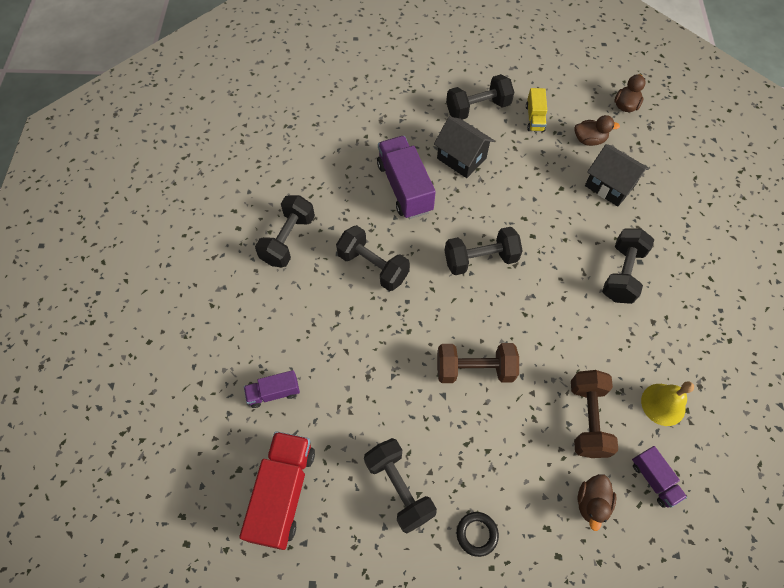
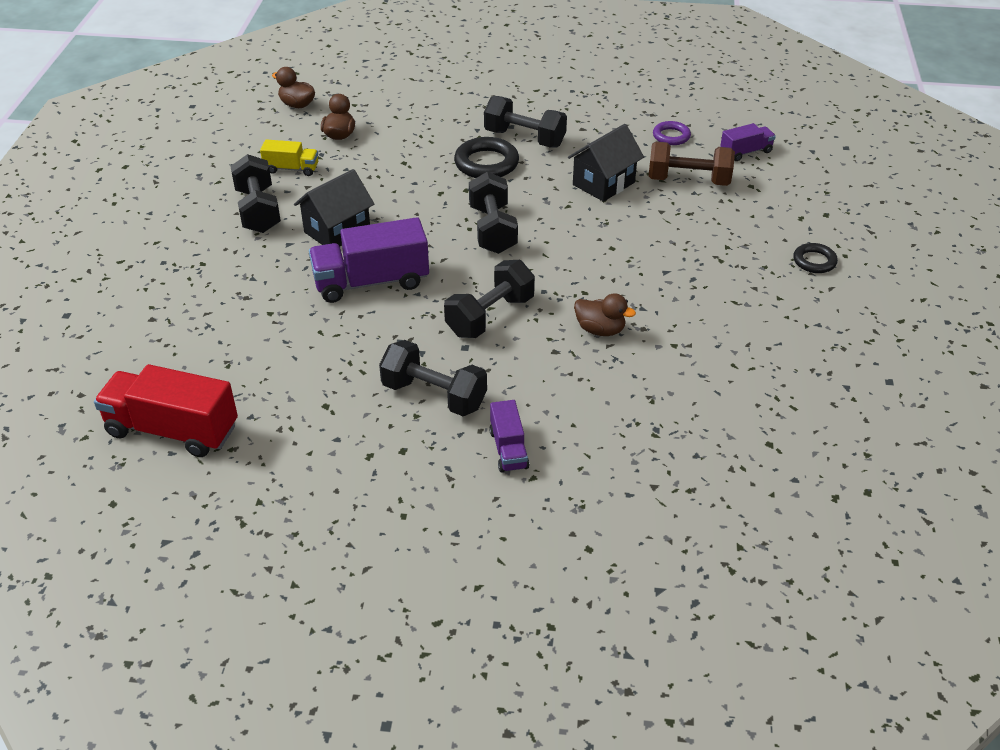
camera: 85 degrees left, 20 degrees down
(274, 393) = (666, 411): purple truck -> purple truck (508, 449)
(283, 493) = (793, 403): red truck -> red truck (172, 430)
(399, 488) = (775, 311): black dumbbell -> none
(474, 369) = (634, 247): brown dumbbell -> none
(574, 247) = (486, 163): none -> black ring
(591, 503) = (772, 189): brown duck -> brown duck (600, 330)
(609, 186) = (409, 130): black house -> black house (603, 183)
(663, 404) = (671, 136): yellow bell -> purple ring

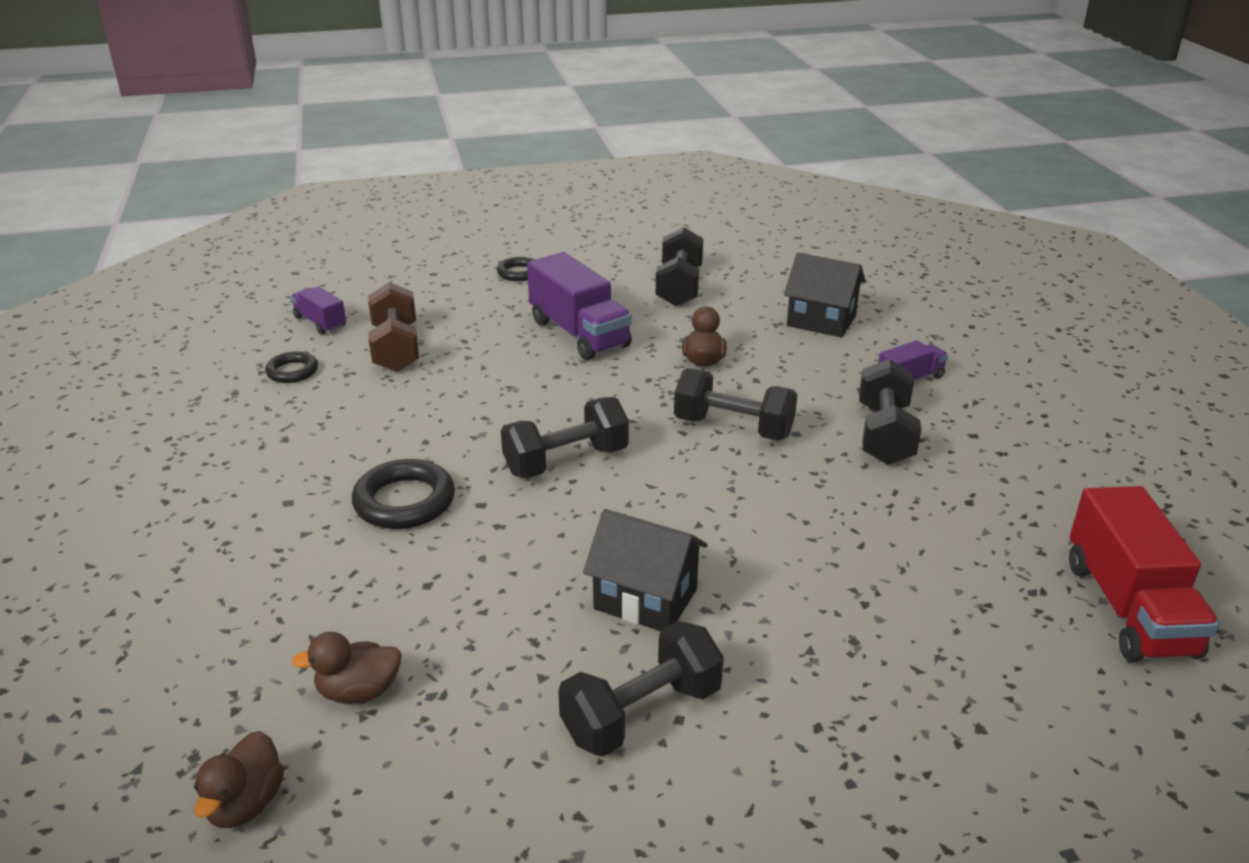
camera: 110 degrees left, 10 degrees down
(291, 169) = (495, 718): yellow truck -> none
(371, 282) = (736, 531): purple truck -> purple truck (579, 334)
(524, 138) = (324, 482): black dumbbell -> black dumbbell (679, 287)
(603, 183) = (423, 401): black house -> black house (821, 321)
(671, 136) = (292, 371): purple ring -> black ring

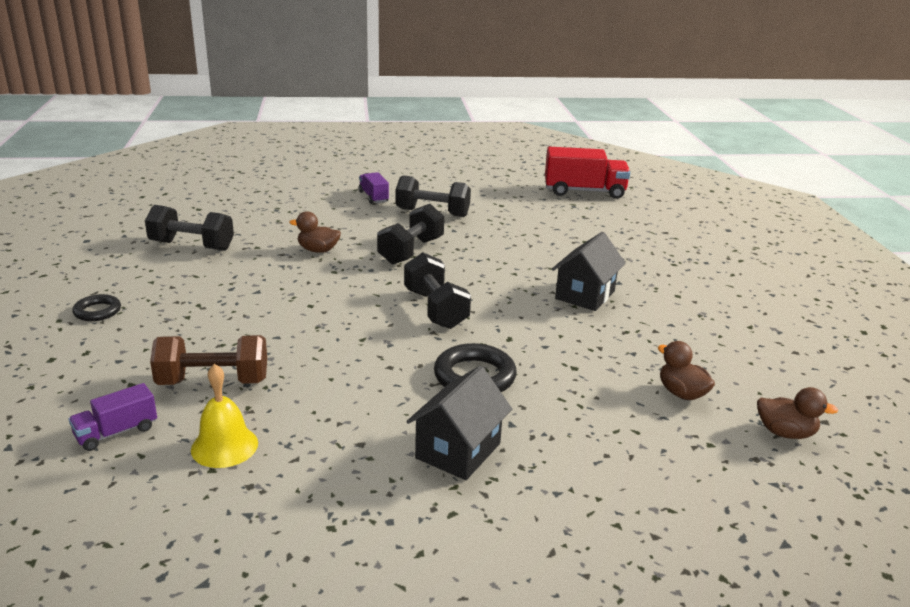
camera: 85 degrees left, 5 degrees down
(292, 371) = (224, 446): black ring -> yellow bell
(358, 691) = (681, 393): brown duck -> brown duck turned 150 degrees clockwise
(579, 334) = (245, 291): purple truck -> none
(641, 713) = (676, 304): black dumbbell -> none
(821, 321) = (284, 208): black house -> black house (458, 451)

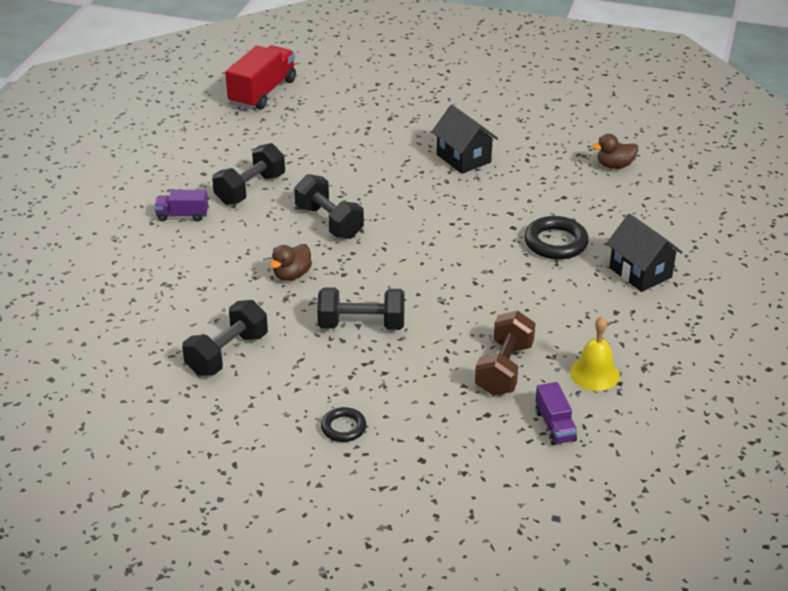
camera: 65 degrees left, 10 degrees up
(435, 309) = (446, 235): black dumbbell -> black dumbbell (361, 325)
(785, 433) = (671, 145): brown duck -> none

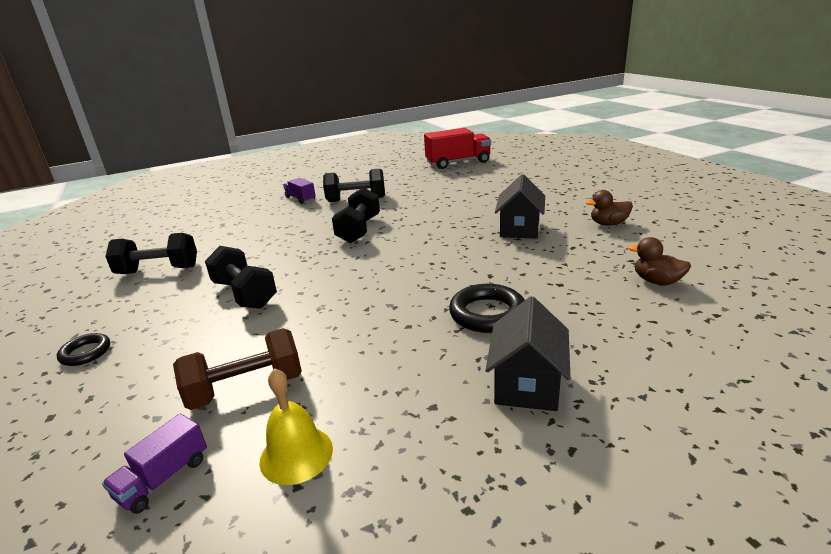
camera: 50 degrees right, 10 degrees down
(292, 275) = (279, 247): brown duck -> brown duck (608, 224)

